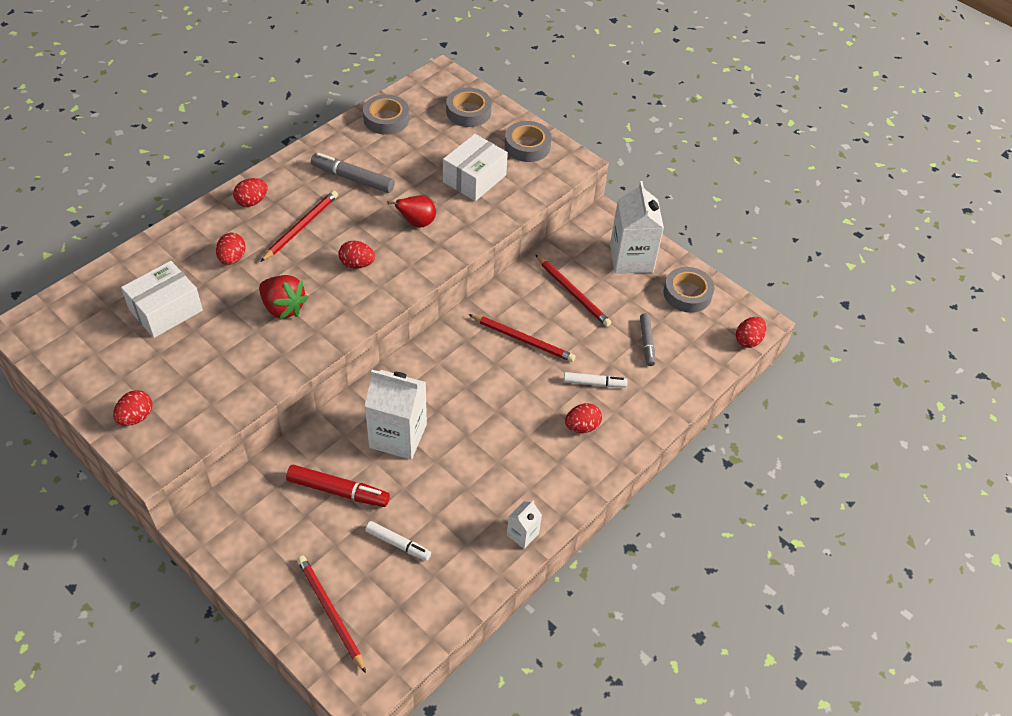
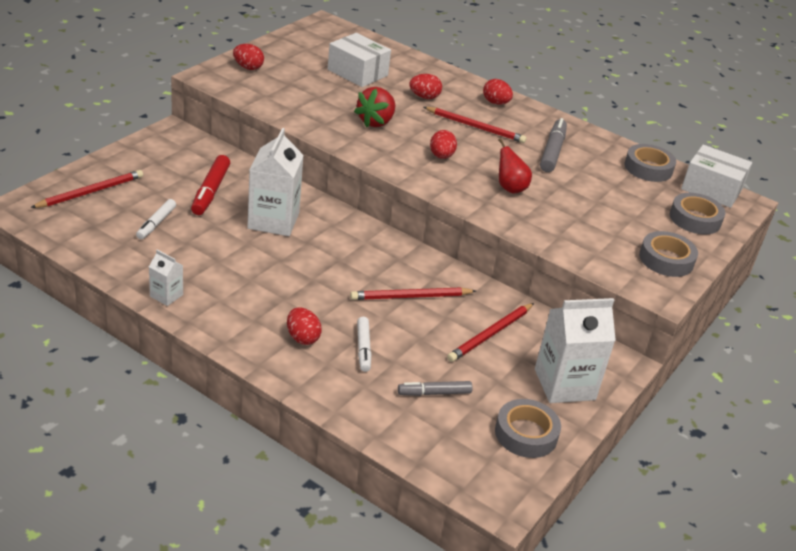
camera: 80 degrees right, 15 degrees down
(474, 178) = (592, 223): white box -> white box (711, 189)
(523, 339) = (410, 297): red pencil -> red pencil turned 60 degrees clockwise
(748, 340) = (466, 490): red egg -> none

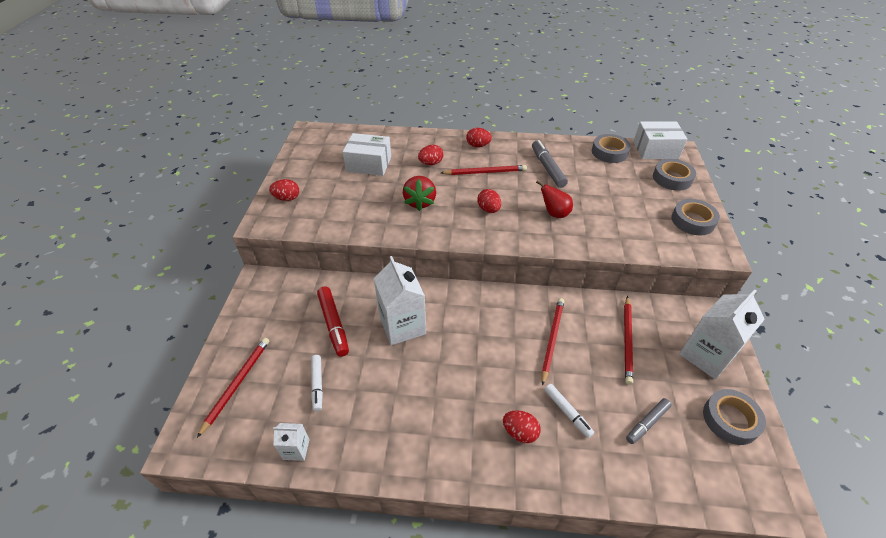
camera: 25 degrees left, 10 degrees up
(166, 295) = (386, 460): white carton -> white carton (296, 449)
(410, 297) = (552, 339): red pencil -> red pencil turned 150 degrees clockwise

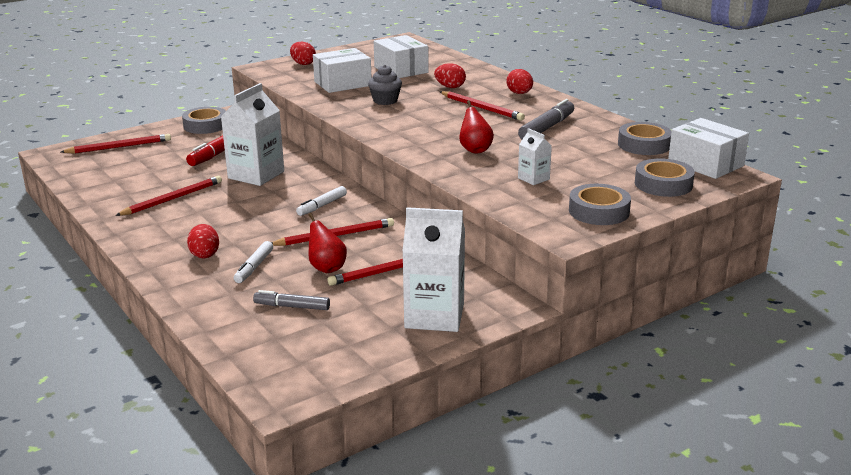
camera: 50 degrees right, 20 degrees down
(296, 449) = (88, 185): white carton -> white carton (533, 179)
(317, 384) = (153, 170): white marker -> white marker (322, 206)
(358, 202) = (342, 83): none -> white box
(393, 401) = (172, 199): none -> red pencil
(420, 202) = (385, 101): red strawberry -> grey cupcake
(488, 209) = (426, 125): red egg -> none
(599, 371) = (326, 268): none -> red pear
(730, 419) = (357, 348): grey tape -> grey tape (205, 125)

